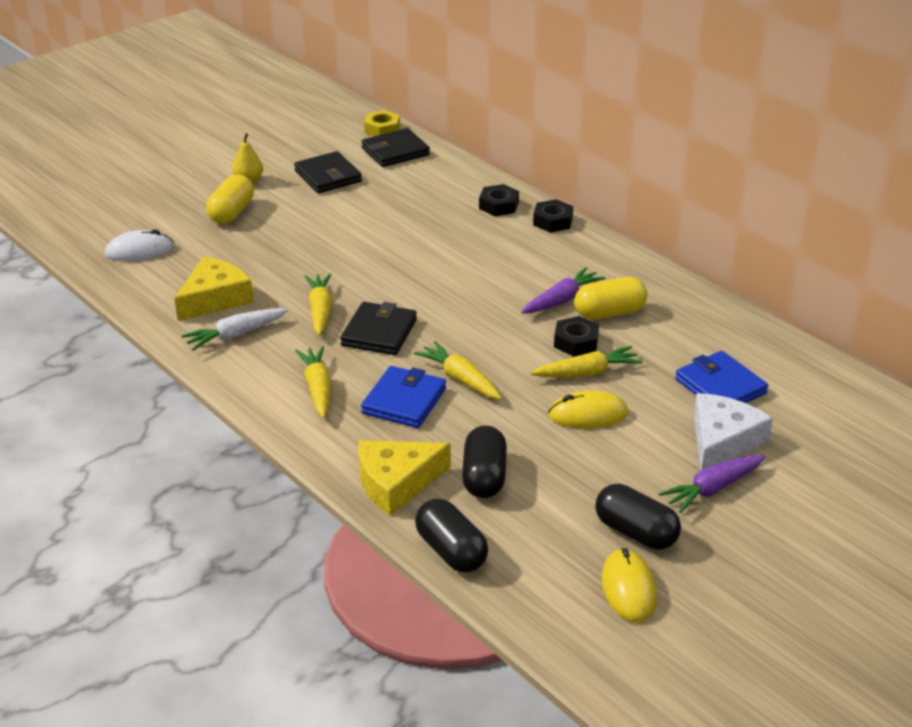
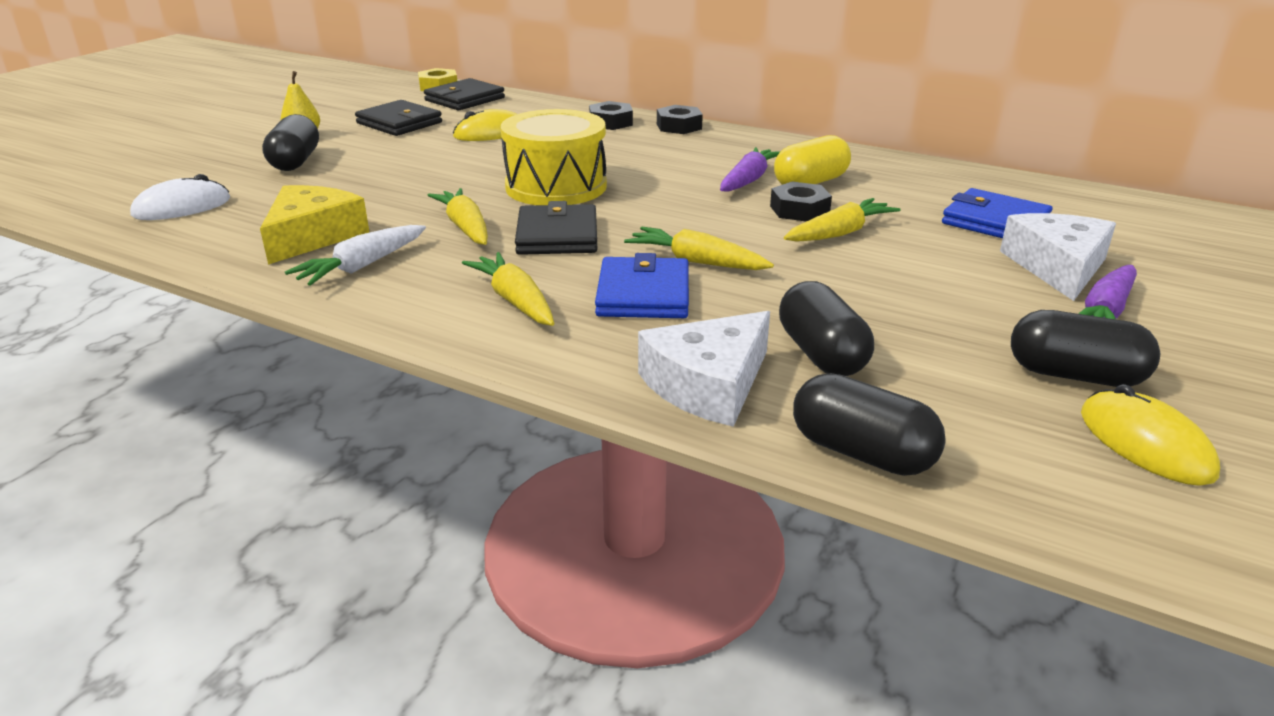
camera: 20 degrees left, 5 degrees down
(231, 213) = (295, 162): yellow capsule -> black capsule
(396, 483) = (708, 384): yellow cheese -> white cheese
(408, 279) = (556, 186): none -> yellow drum
(588, 414) = (882, 269): yellow mouse -> yellow mouse (490, 133)

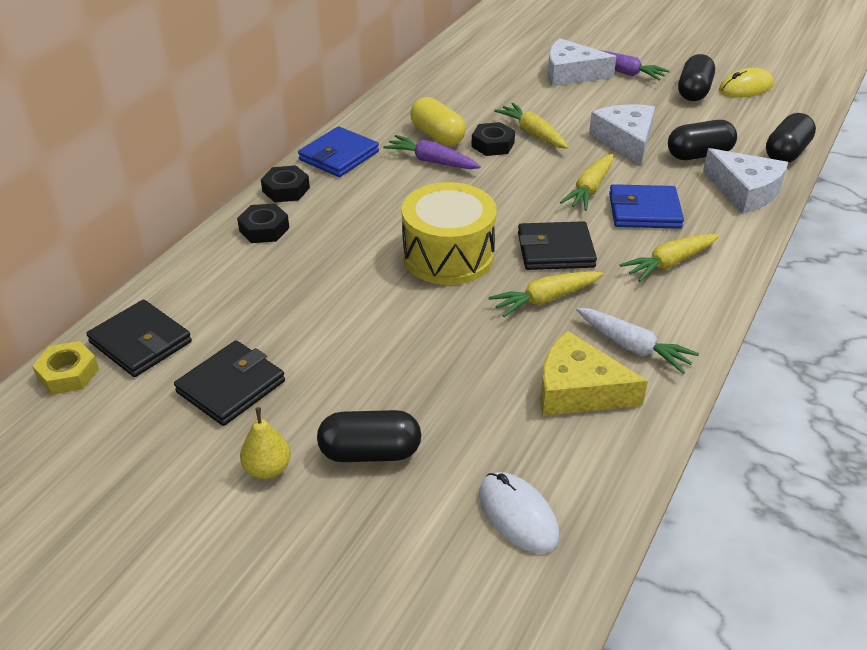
camera: 90 degrees left, 10 degrees up
(490, 133) = (285, 308): yellow mouse -> none
(846, 295) = (625, 140): none -> white cheese
(995, 222) = (506, 80): blue wallet -> blue wallet (339, 156)

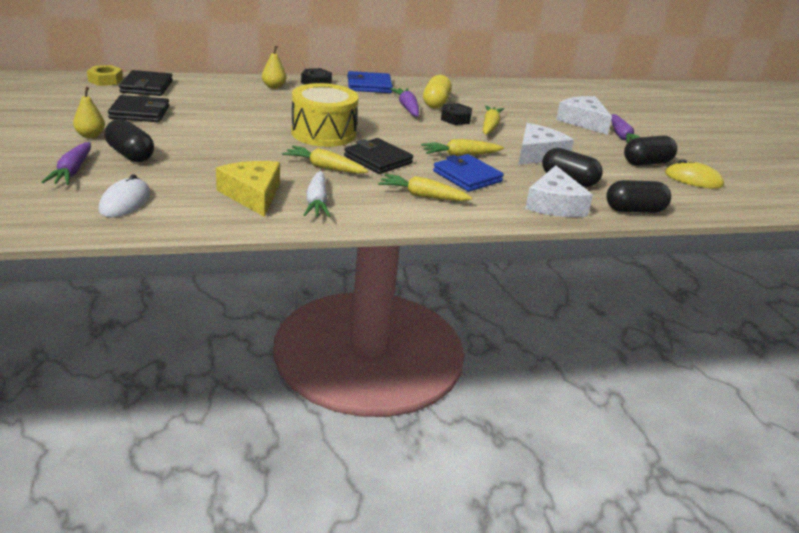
camera: 45 degrees right, 10 degrees down
(264, 229) = (274, 87): black nut -> yellow pear
(379, 534) = (72, 171): none -> purple carrot

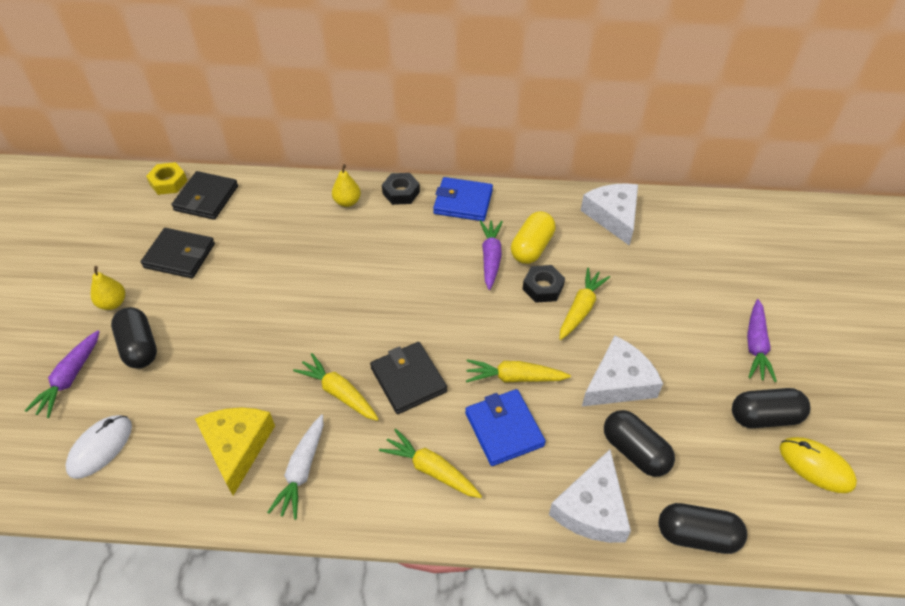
camera: 20 degrees right, 20 degrees up
(323, 133) = (366, 313): yellow drum -> none
(583, 121) = (715, 303): white cheese -> white cheese (613, 216)

